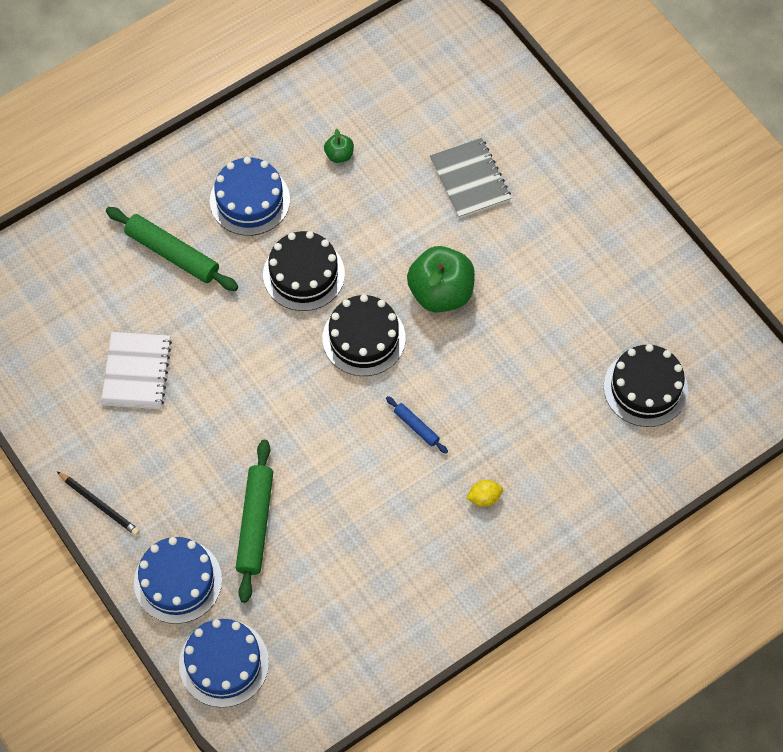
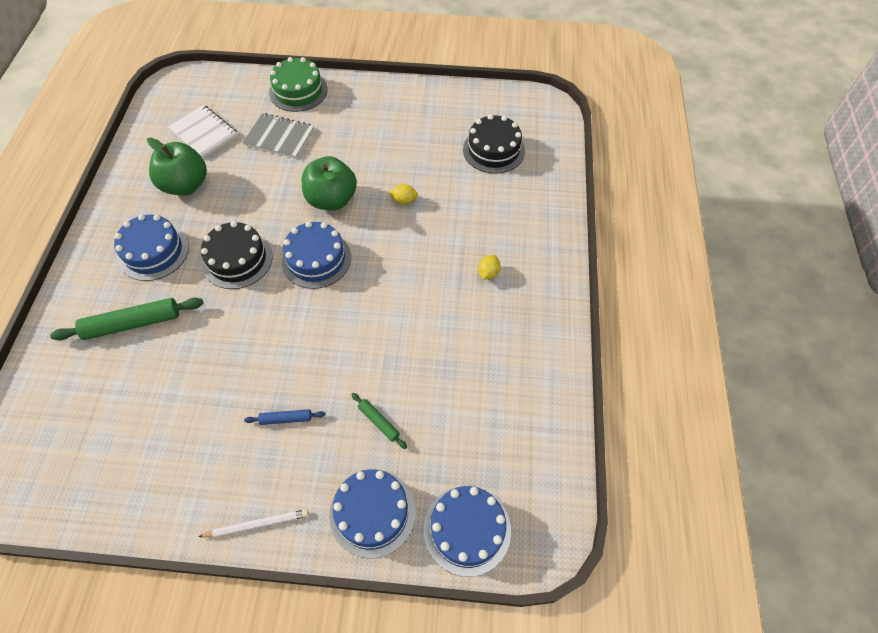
camera: 50 degrees left, 5 degrees down
(99, 504) = (257, 524): black pencil -> white pencil
(136, 372) = (187, 414): white notebook -> white notebook (204, 133)
(255, 523) = (379, 422): green rolling pin -> green rolling pin, size x0.51
(339, 155) = (186, 185): green apple -> green apple, size x2.18
(364, 338) = (316, 259): black cake -> blue cake
(416, 427) = (405, 274): blue rolling pin -> blue rolling pin (286, 419)
(500, 357) = (404, 200): none -> yellow lemon
(545, 141) = (298, 91): none -> green cake

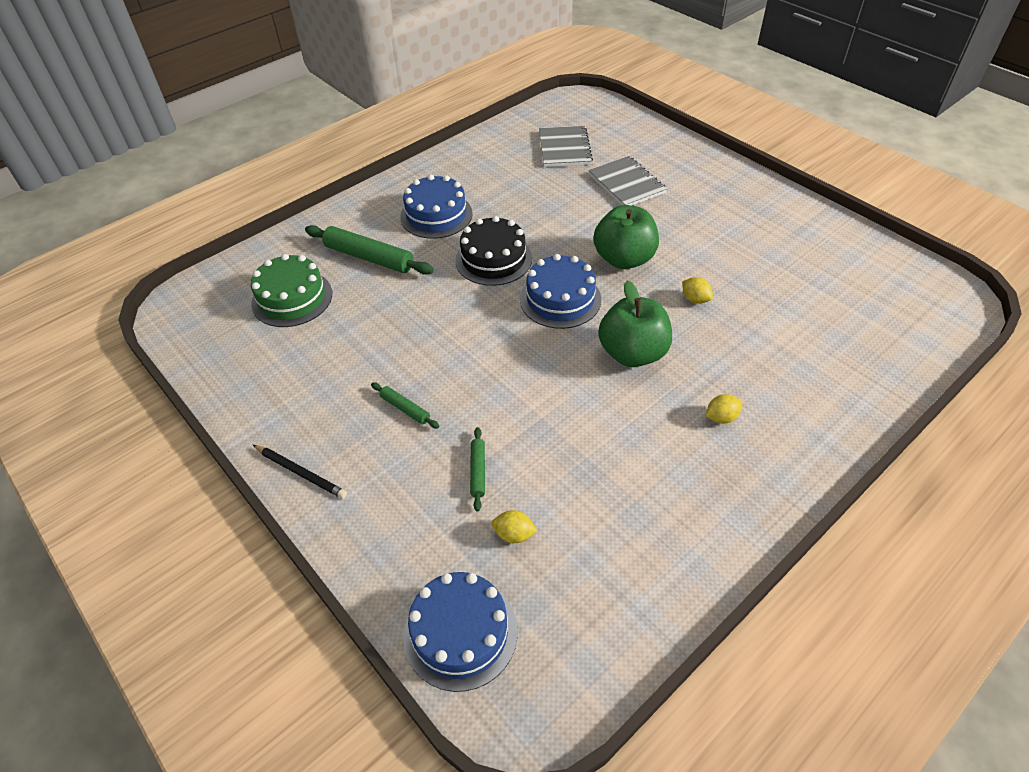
camera: 45 degrees right, 10 degrees down
(186, 185) = (510, 180): green apple -> green apple (632, 353)
(204, 133) = (564, 148): white notebook -> grey notebook
(257, 524) = (300, 473): white pencil -> black pencil
(286, 419) = (405, 409): blue rolling pin -> green rolling pin
(298, 91) = (682, 155): green cake -> green cake (292, 298)
(372, 512) = (395, 542): blue cake -> none
(440, 443) = (514, 534): none -> yellow lemon
(493, 150) = (844, 308): black cake -> none

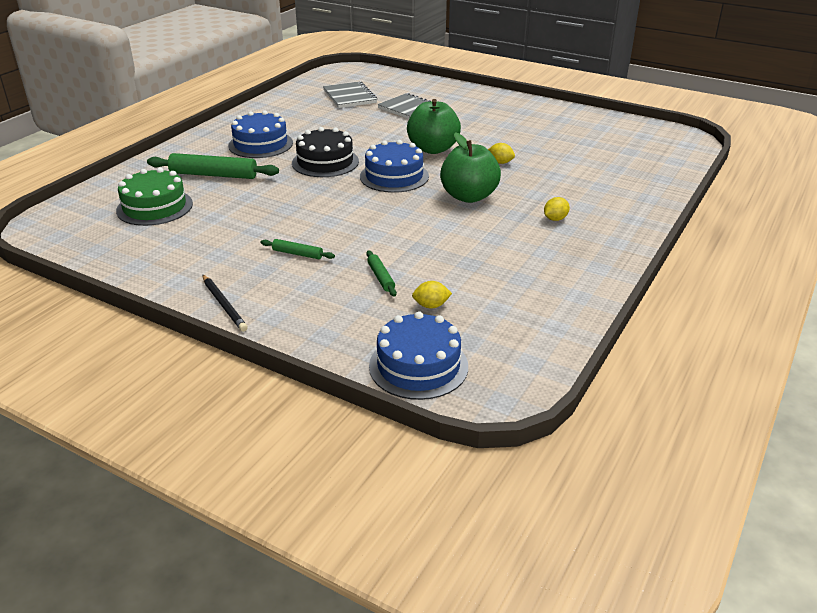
camera: 20 degrees left, 15 degrees down
(300, 473) = (223, 305): black pencil -> black pencil turned 45 degrees clockwise

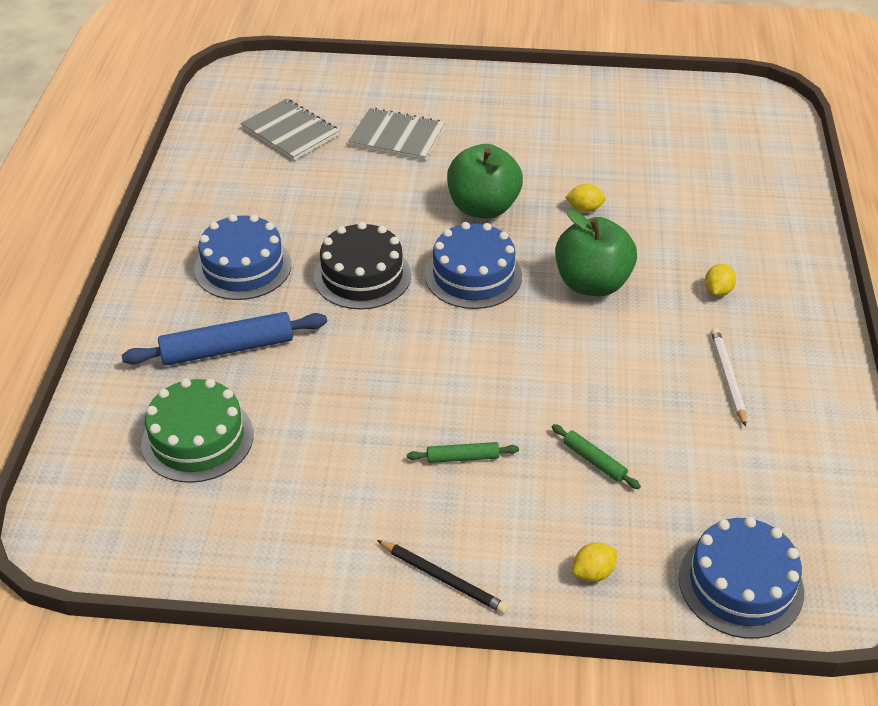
camera: 25 degrees left, 10 degrees up
(213, 175) = (227, 349): green rolling pin -> blue rolling pin
(431, 306) = (685, 485): yellow lemon -> yellow lemon (593, 573)
(519, 261) = (728, 377): none -> white pencil

